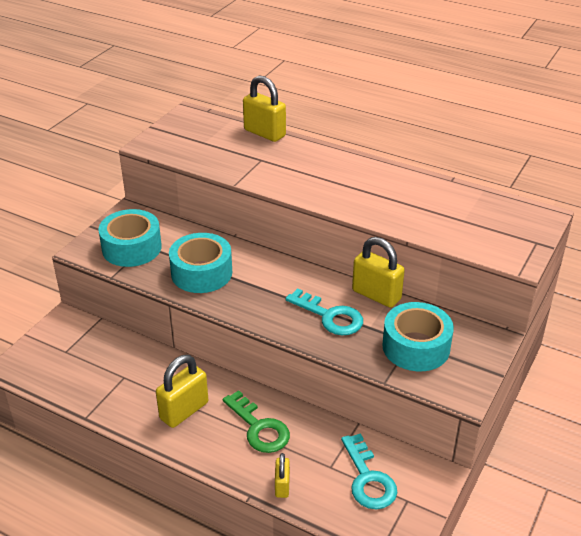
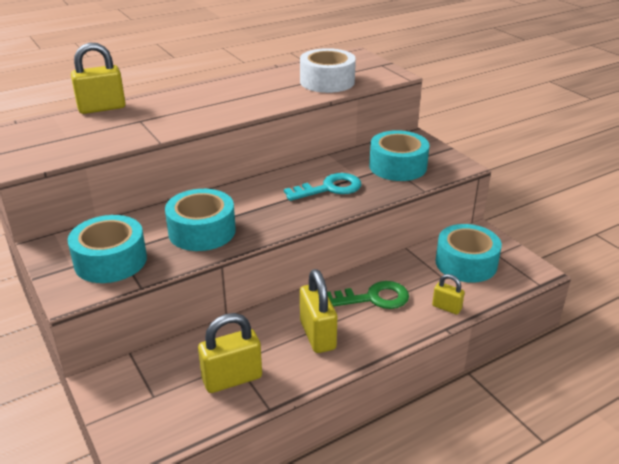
camera: 60 degrees left, 5 degrees down
(368, 479) = (466, 263): turquoise key -> turquoise tape
(376, 295) = (325, 162): yellow padlock -> yellow padlock (232, 379)
(447, 223) = (327, 81): none -> white tape

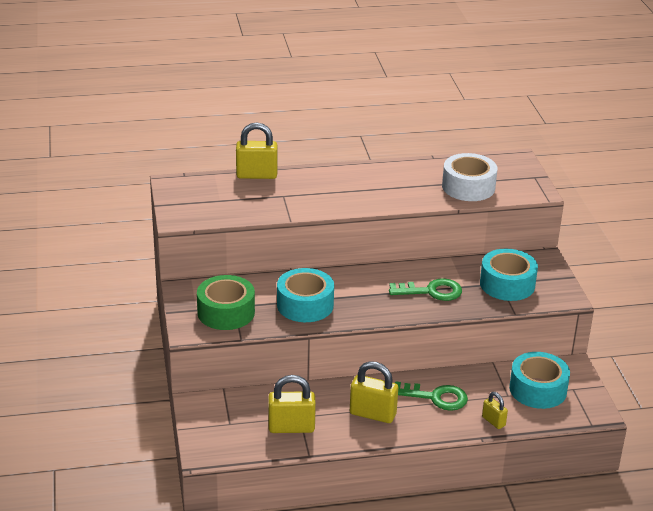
camera: 20 degrees right, 0 degrees up
(110, 261) = (226, 312): turquoise tape -> green tape
(317, 335) = (372, 414): yellow padlock -> yellow padlock turned 75 degrees counterclockwise
(329, 188) = (431, 291): turquoise key -> green key

